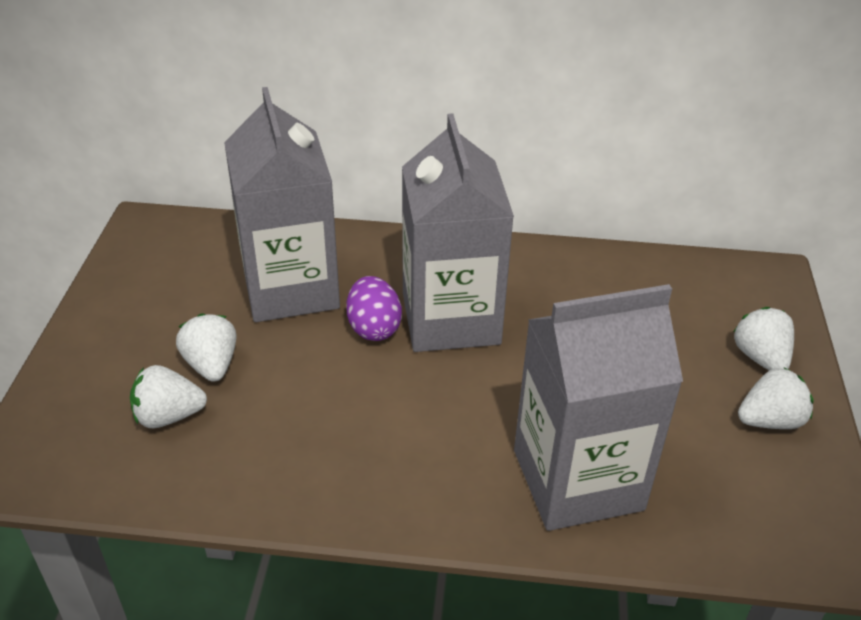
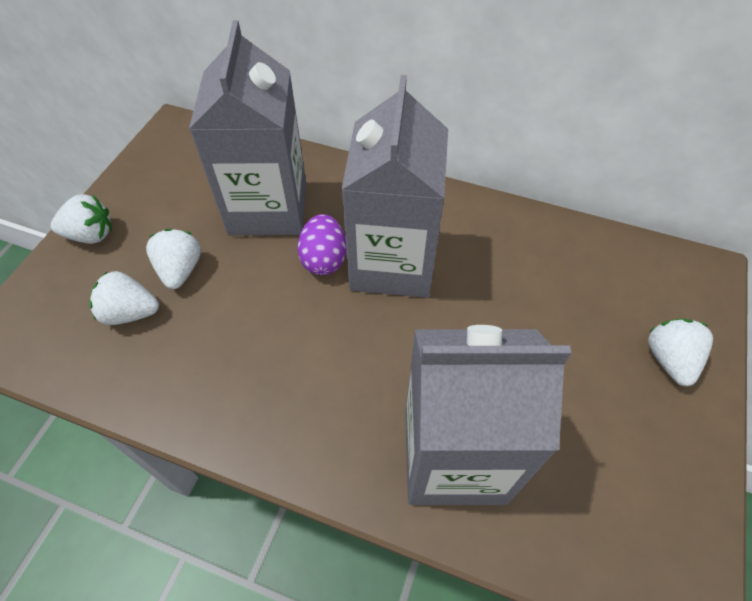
camera: 15 degrees right, 15 degrees up
(770, 420) = (659, 432): white strawberry -> white strawberry (91, 235)

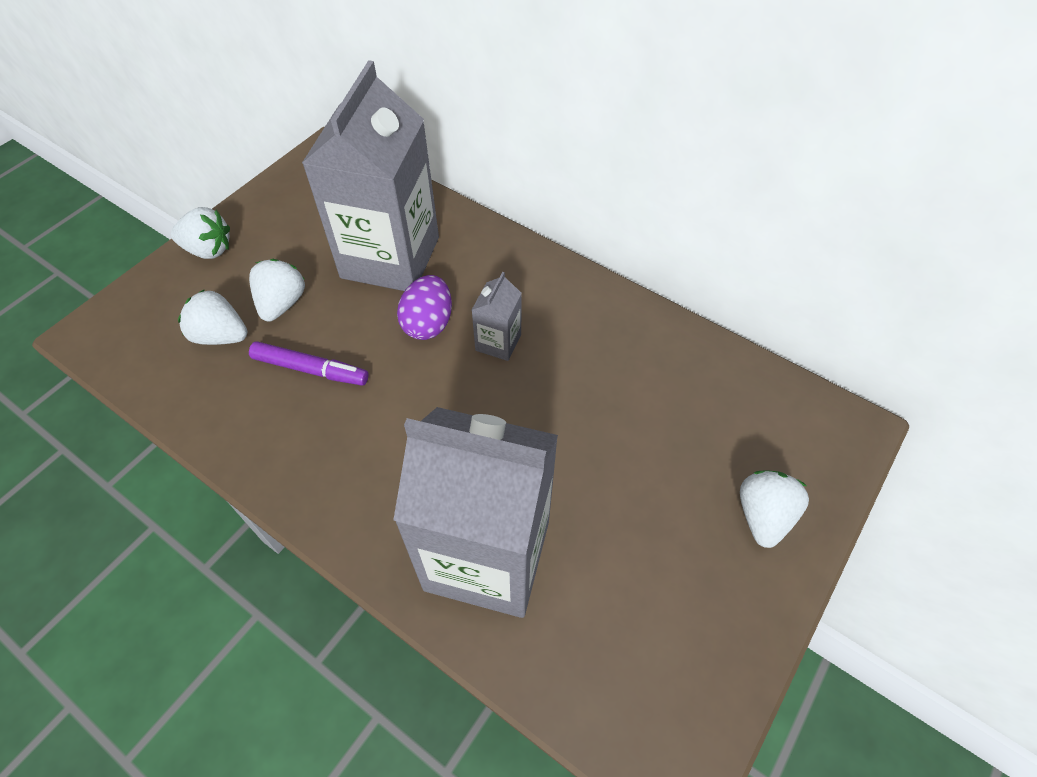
camera: 15 degrees right, 0 degrees up
(229, 325) = (310, 369): none -> purple marker
(392, 262) = (498, 342): grey carton -> grey carton, size x0.42

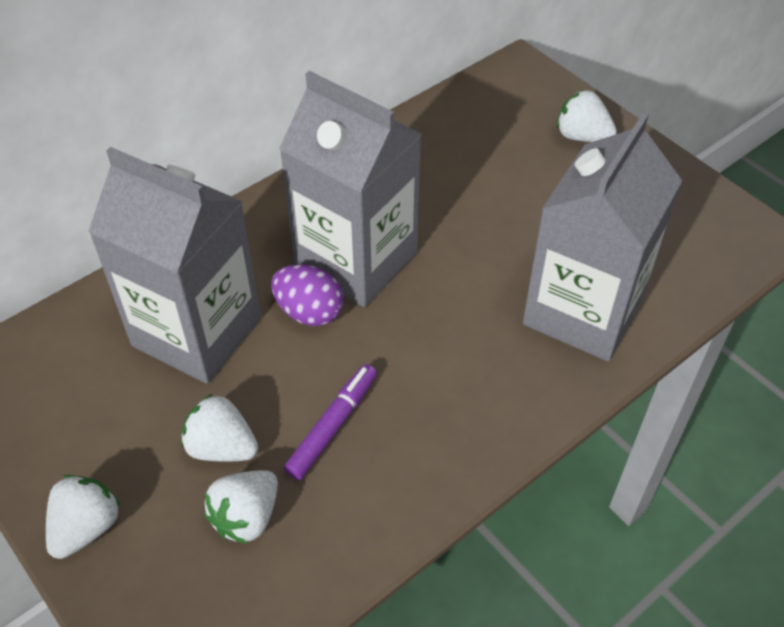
camera: 75 degrees left, 5 degrees down
(498, 342) = (356, 260): grey carton -> grey carton, size x2.38

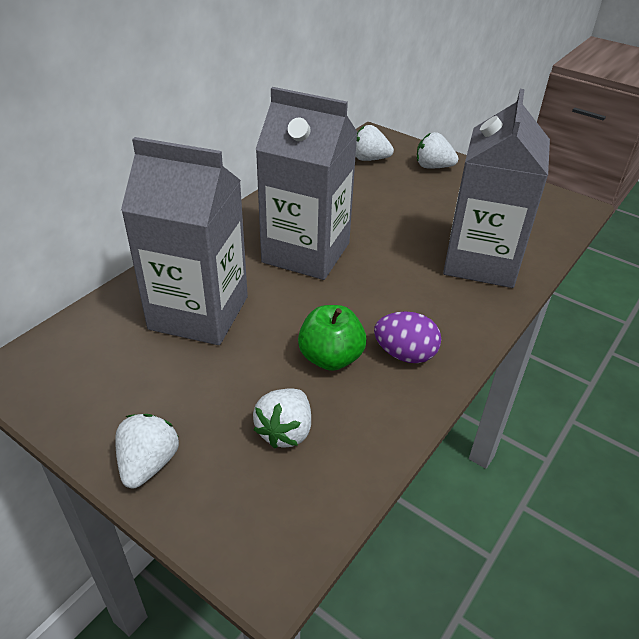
camera: 15 degrees left, 10 degrees down
(222, 447) = (246, 386): white strawberry -> white strawberry (369, 159)
(309, 312) = (283, 288): purple egg -> purple egg (405, 354)
(333, 426) = (330, 358): purple marker -> green apple

